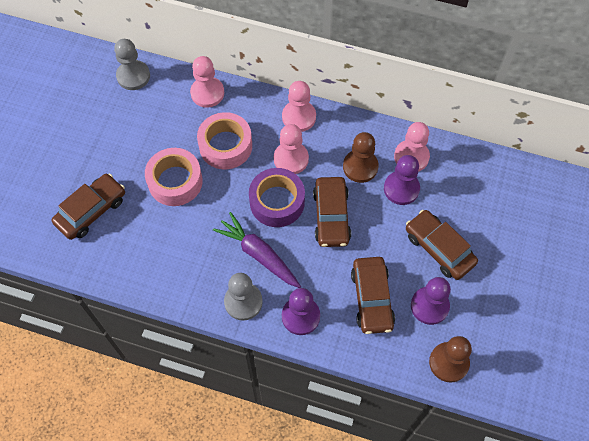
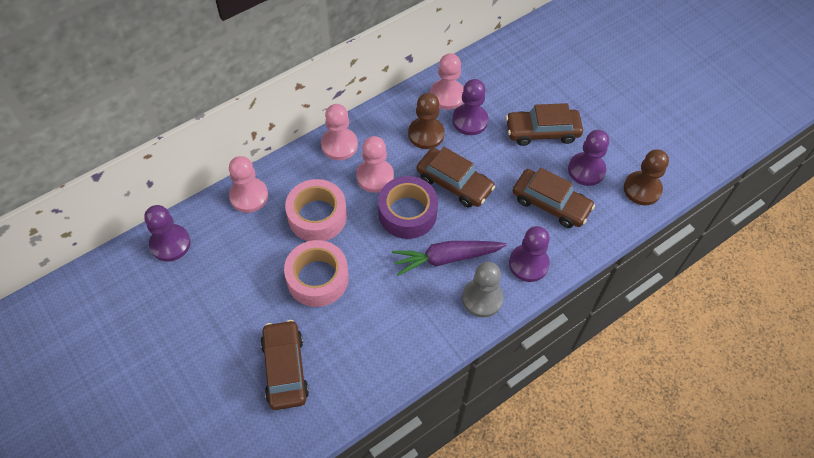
camera: 55 degrees left, 5 degrees down
(133, 76) = (170, 244): grey pawn -> purple pawn

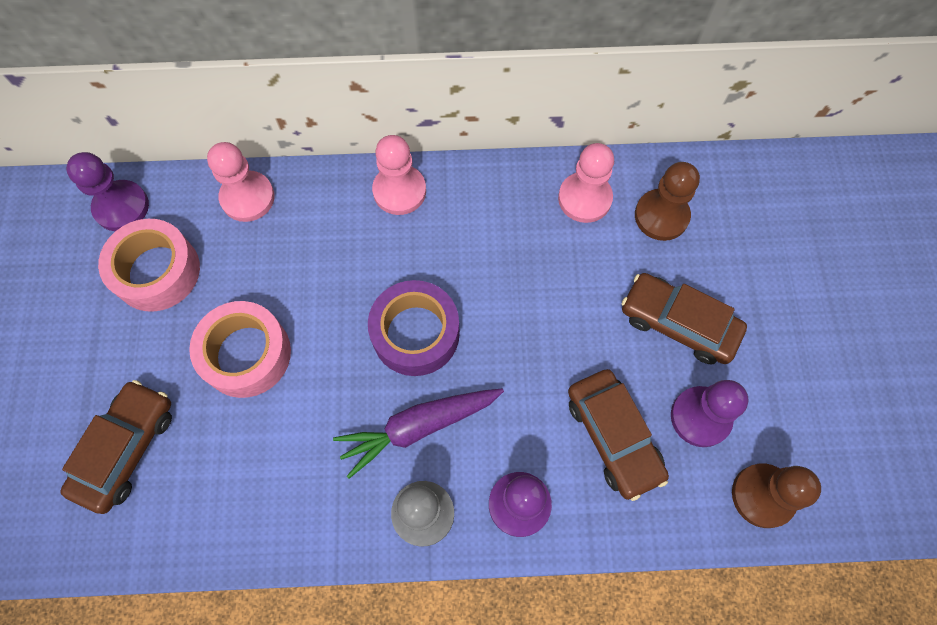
camera: 35 degrees right, 10 degrees up
(317, 216) = (305, 271): pink tape -> pink tape (157, 271)
(375, 176) = (411, 259): pink pawn -> none
(426, 134) = (518, 237): brown pawn -> brown pawn (661, 216)
(446, 258) = (418, 427): purple carrot -> purple carrot turned 45 degrees counterclockwise
(454, 183) = (504, 328): brown car -> none
(470, 120) = (589, 251): purple pawn -> none

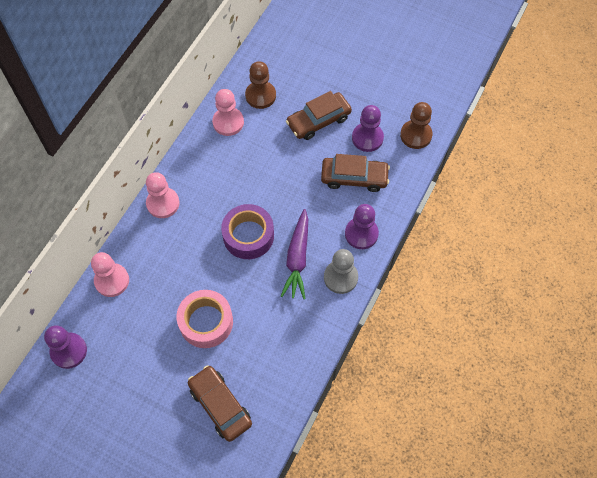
camera: 60 degrees left, 5 degrees down
(157, 271) = (125, 348): pink tape -> none

